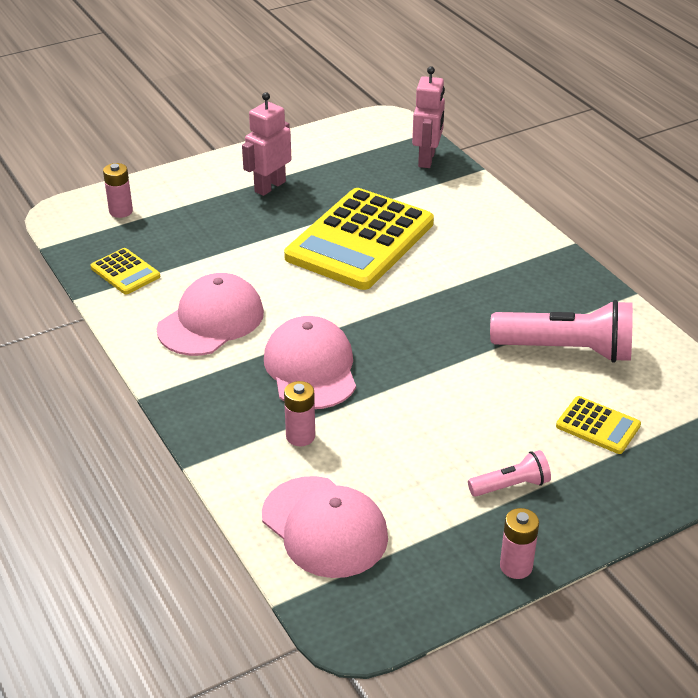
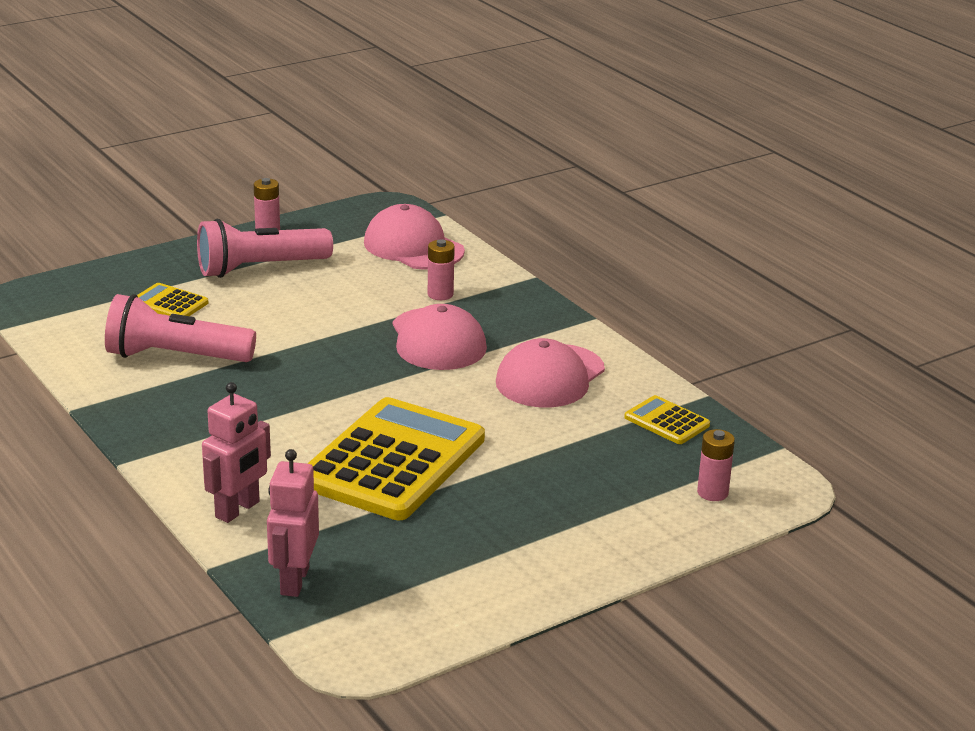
camera: 175 degrees right, 10 degrees down
(269, 186) = (524, 532): pink robot -> pink robot (238, 510)
(511, 486) = (260, 268): pink flashlight -> pink flashlight, size x1.97

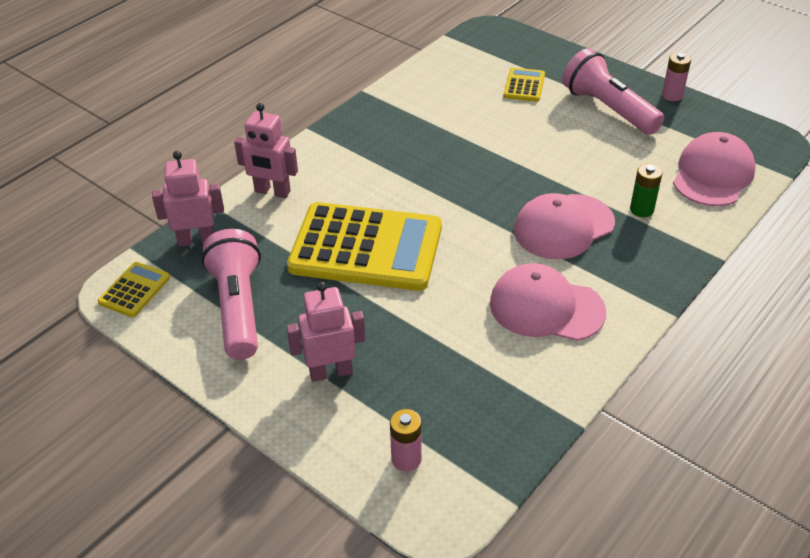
camera: 75 degrees right, 15 degrees up
(175, 357) = (452, 110): pink flashlight -> pink flashlight (238, 307)
(440, 294) = (641, 210): pink battery -> green battery
(577, 517) = (331, 372): none -> pink robot
(667, 421) = (514, 403): yellow calculator -> yellow calculator (134, 290)

